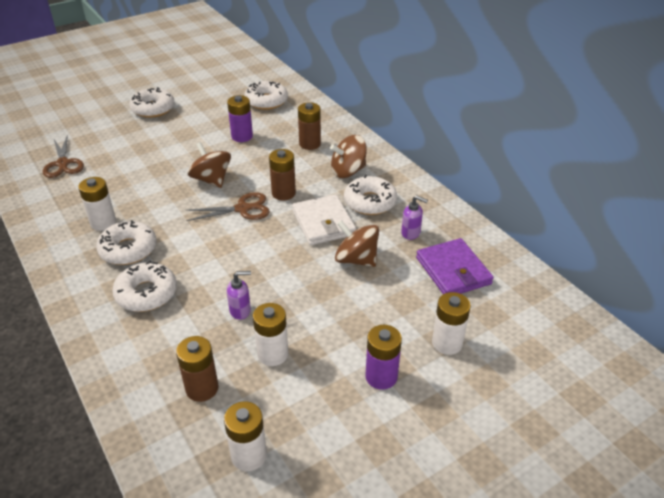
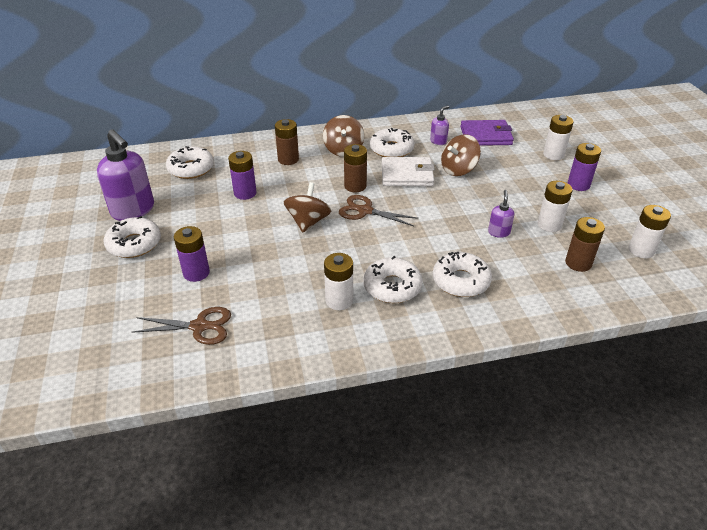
camera: 70 degrees left, 0 degrees up
(125, 144) = (196, 273): none -> purple battery
(195, 95) = (133, 210): none -> purple soap dispenser
(211, 180) = (308, 222): brown spinning top -> brown spinning top turned 120 degrees clockwise
(242, 209) = (365, 211): brown scissors -> brown scissors turned 75 degrees counterclockwise

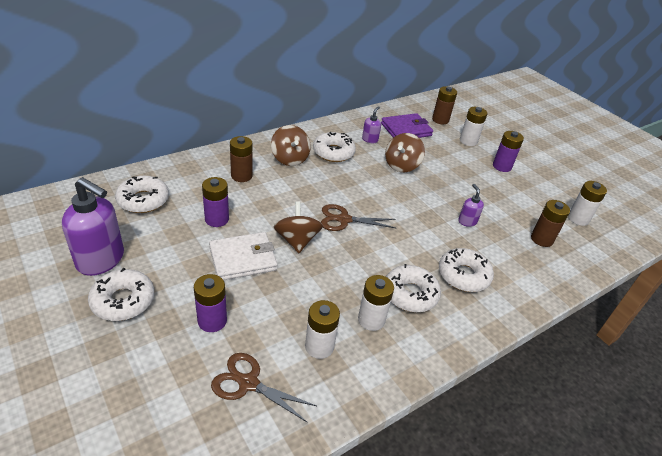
camera: 25 degrees left, 0 degrees up
(199, 326) = (248, 383): brown scissors -> brown scissors turned 135 degrees counterclockwise
(355, 186) = (321, 195): brown battery -> brown battery (440, 120)
(407, 175) = (361, 176): white wallet -> white wallet (243, 258)
(549, 225) = (501, 207): white battery -> white battery (319, 346)

